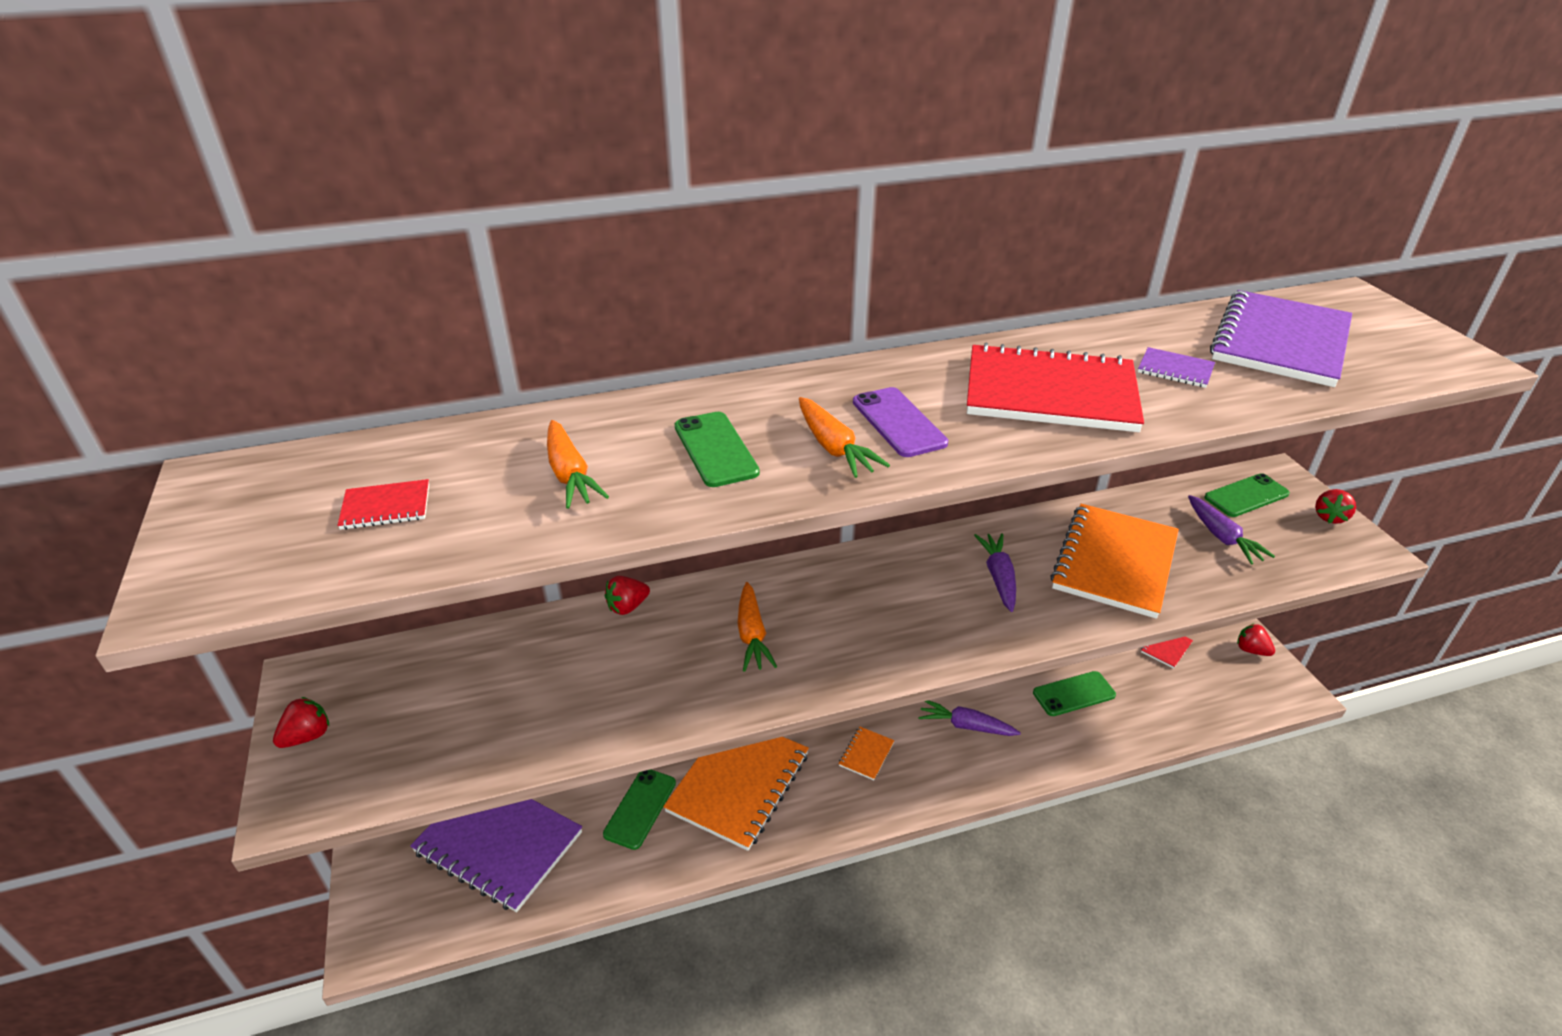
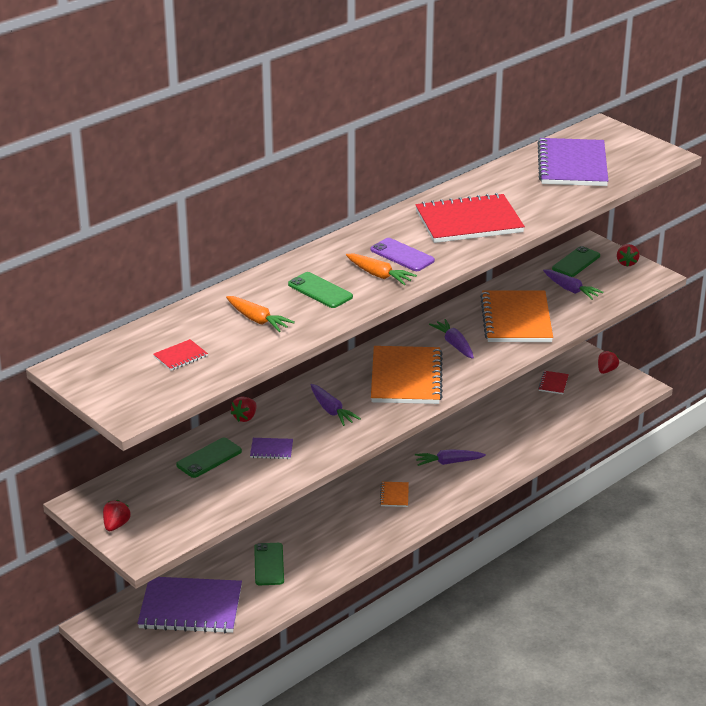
camera: 25 degrees left, 5 degrees down
(738, 782) = (322, 533): orange notebook -> orange notebook (406, 378)
(752, 635) = (331, 410): orange carrot -> purple carrot
(1074, 694) = (507, 426): green phone -> green phone (209, 458)
(1175, 370) = (525, 194): purple notebook -> purple notebook (271, 450)
(1251, 650) = (606, 370): red strawberry -> red strawberry turned 105 degrees clockwise

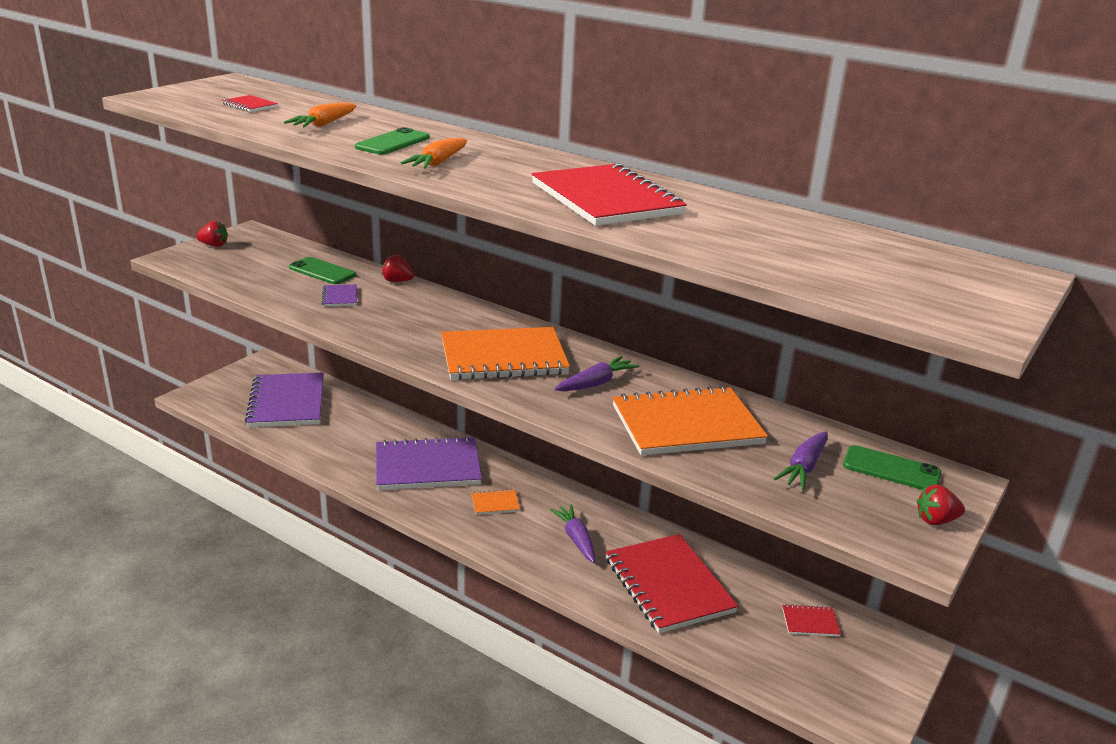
camera: 75 degrees right, 5 degrees down
(269, 564) = (356, 436): green phone -> none
(331, 410) = (420, 320): purple carrot -> none
(402, 255) = (493, 171): purple phone -> none
(508, 431) = (668, 585): none -> red notebook
(572, 165) = (848, 255): purple notebook -> purple notebook (427, 466)
(606, 370) = (886, 680): red strawberry -> none

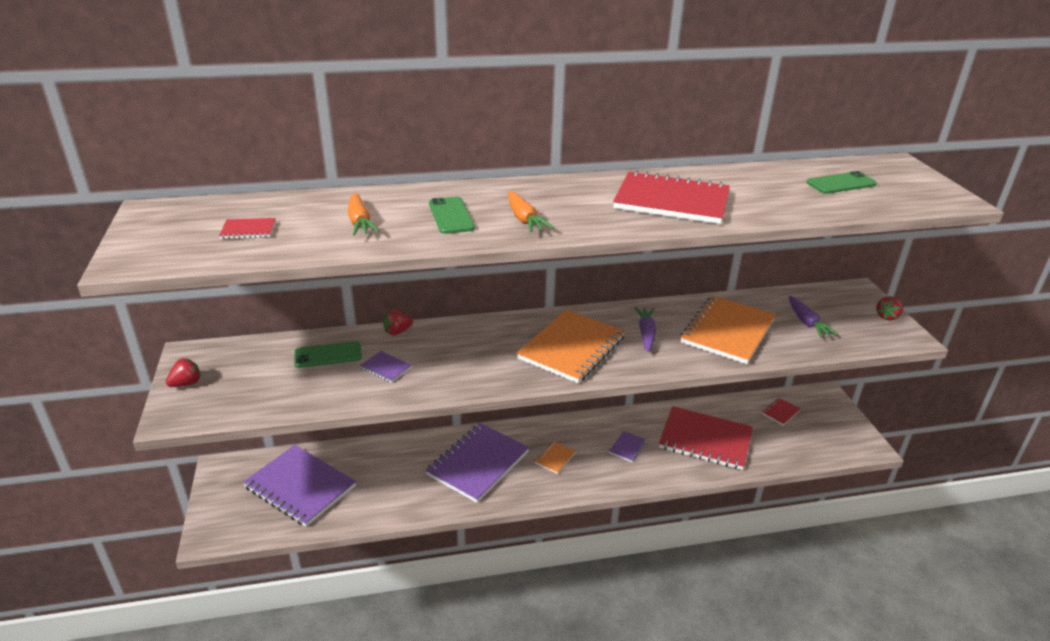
camera: 45 degrees left, 5 degrees up
(576, 539) = (627, 447): purple carrot -> purple notebook
(891, 469) = (831, 300): green phone -> green phone (841, 183)

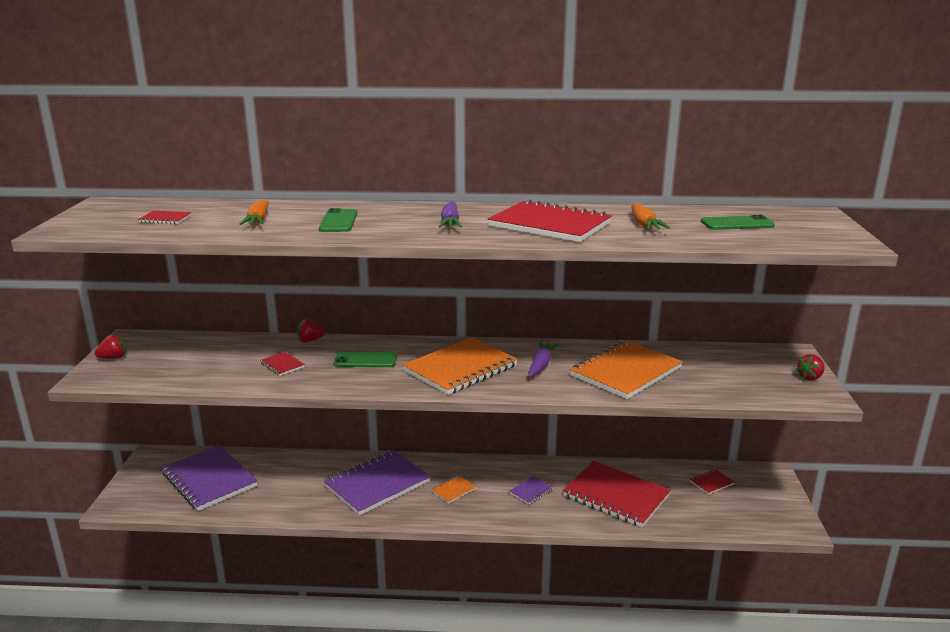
camera: 15 degrees right, 10 degrees down
(328, 355) = (240, 351): green phone -> green phone (365, 360)
(385, 368) = (282, 365): purple notebook -> red notebook
(524, 219) = (400, 228): orange carrot -> orange carrot (644, 224)
(807, 322) = (716, 373): purple carrot -> purple carrot (450, 222)

